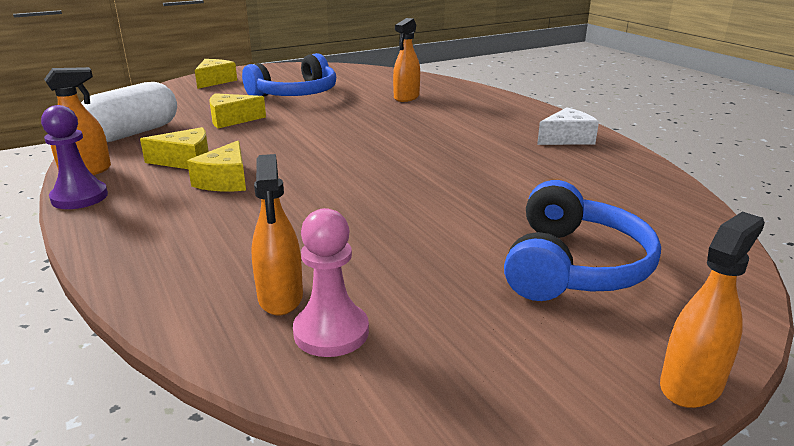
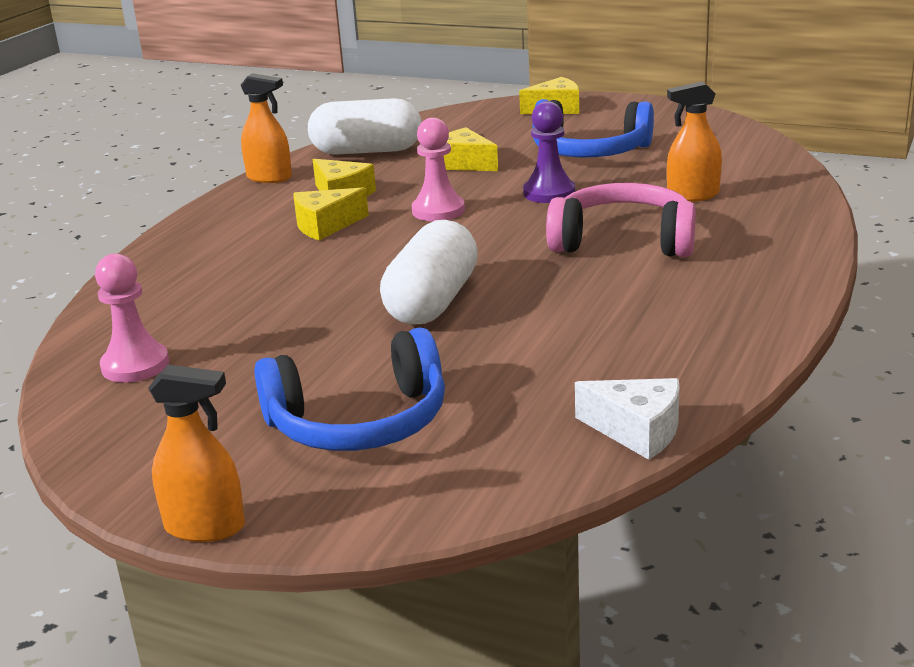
camera: 55 degrees right, 0 degrees up
(79, 197) = (224, 199): purple pawn -> purple pawn (549, 193)
(280, 297) = (162, 329): orange spray bottle -> none
(285, 146) = (438, 211): none -> pink pawn
(422, 189) = (432, 302): none -> white capsule
(432, 125) = (623, 241): none -> pink headphones
(567, 139) = (721, 319): white cheese -> white cheese (637, 431)

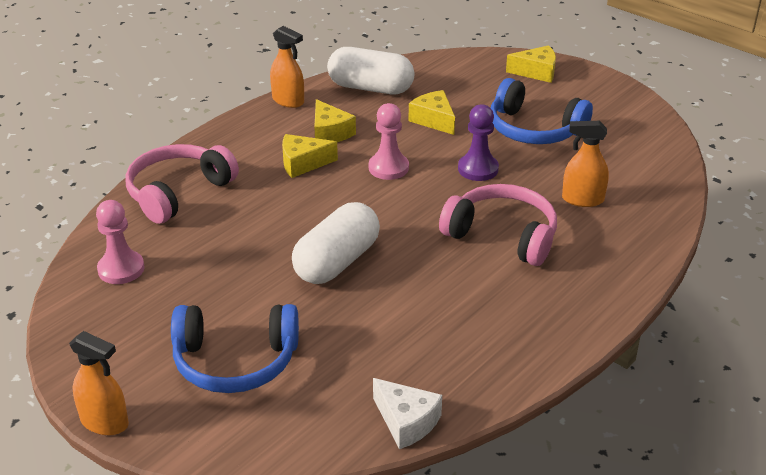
camera: 15 degrees right, 10 degrees up
(174, 279) = (178, 192): none -> pink headphones

